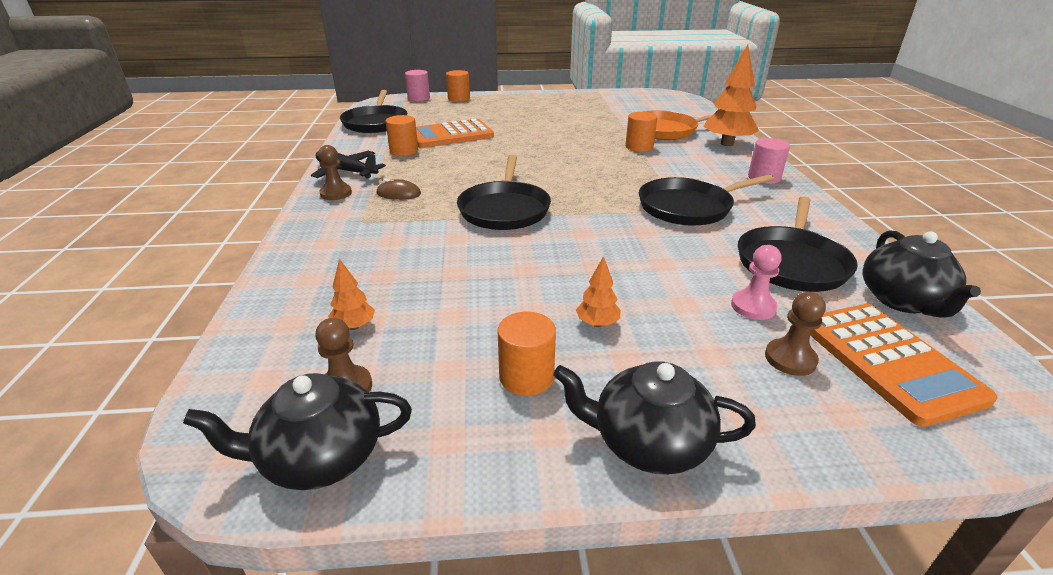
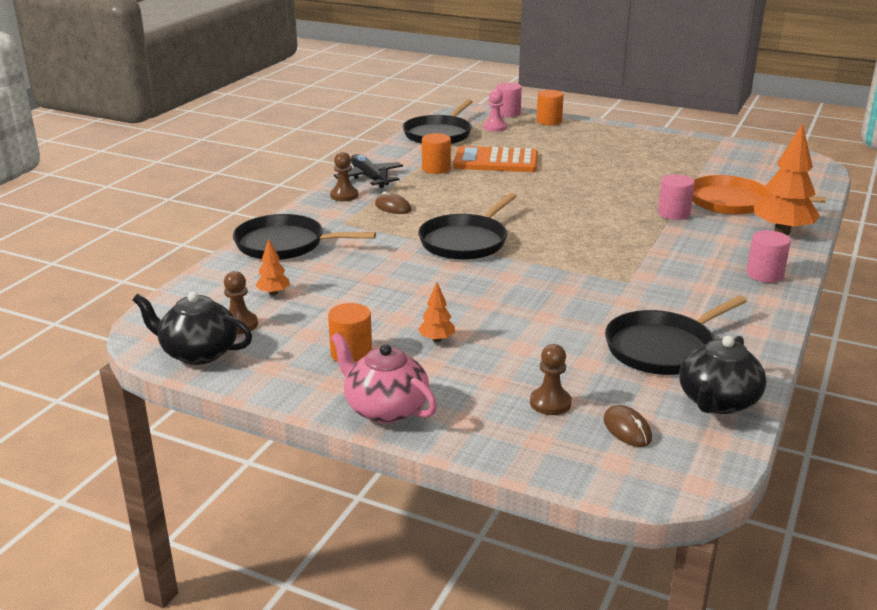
camera: 30 degrees right, 5 degrees down
(639, 147) = (673, 213): orange cylinder -> pink cylinder
(648, 443) = (385, 408): black teapot -> pink teapot
(688, 207) = (637, 281): black pan -> black pan (285, 244)
(753, 307) = (574, 366): pink pawn -> pink pawn (495, 127)
(888, 361) = (627, 429): orange calculator -> brown mouse

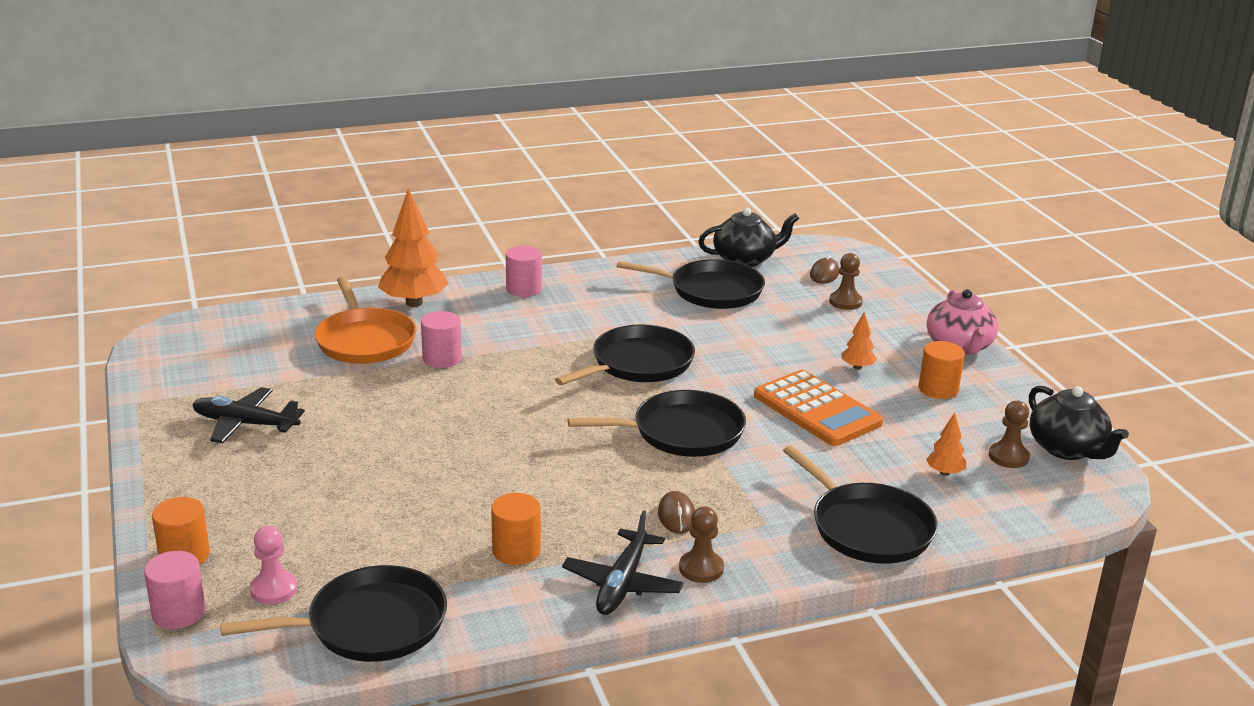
camera: 135 degrees left, 0 degrees up
(496, 161) = (426, 520): orange calculator -> orange calculator (817, 410)
(574, 265) = (638, 364): none -> black pan
(658, 153) = (246, 424): none -> black plane

